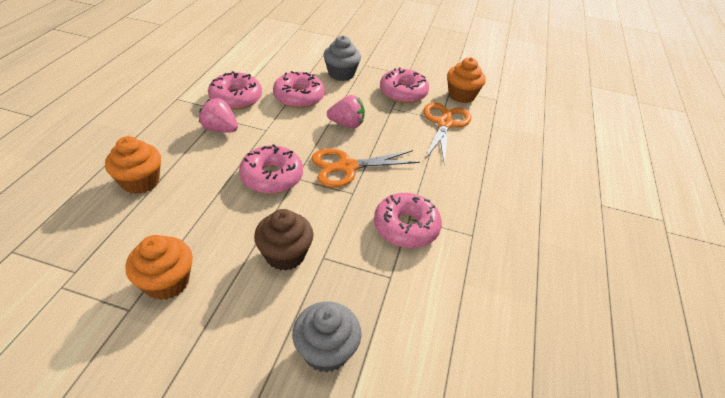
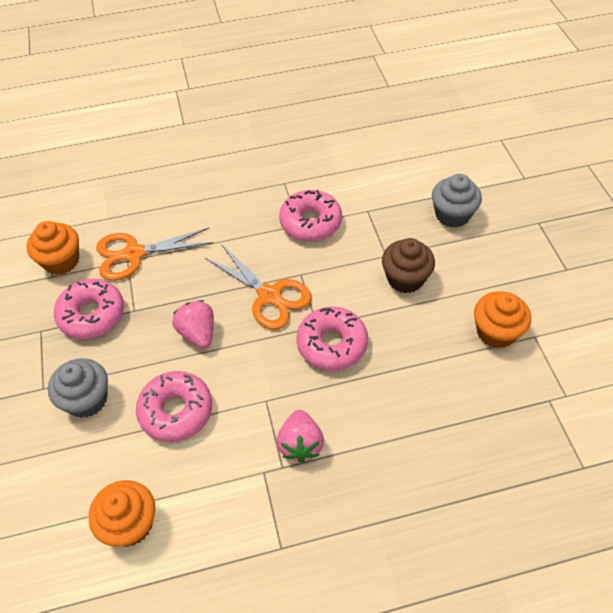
camera: 115 degrees left, 10 degrees up
(140, 181) = (433, 446): orange cupcake -> orange cupcake (130, 524)
(236, 98) = (229, 477): pink donut -> none

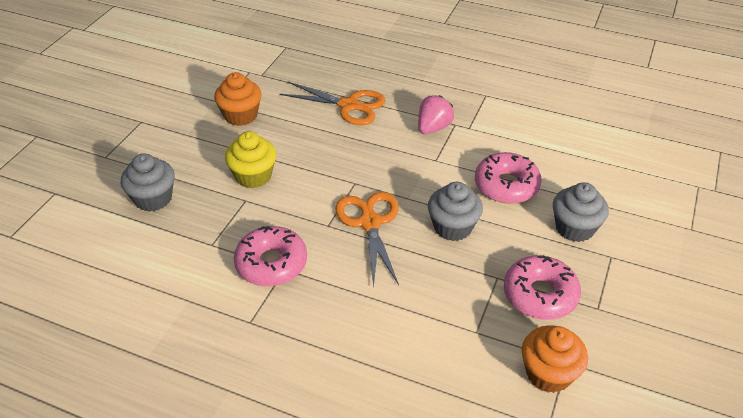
camera: 145 degrees left, 10 degrees down
(130, 524) = (574, 145): orange cupcake -> none
(134, 254) = (465, 334): orange scissors -> orange scissors (349, 105)
(198, 333) = (452, 227): pink strawberry -> grey cupcake
(332, 344) = (356, 166): pink donut -> none
(405, 278) = (253, 176): brown cupcake -> yellow cupcake

